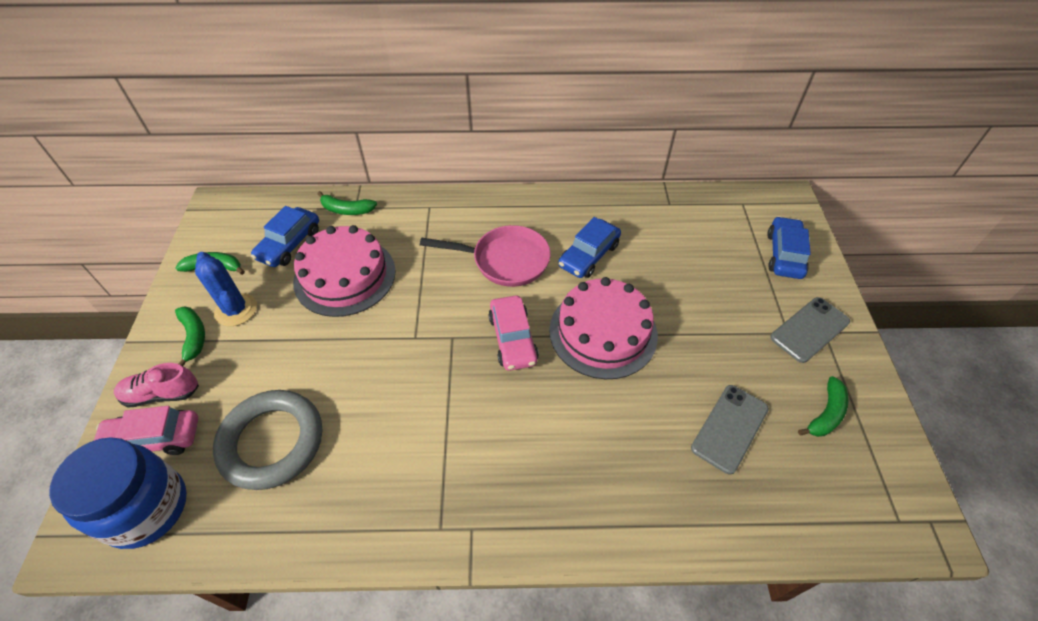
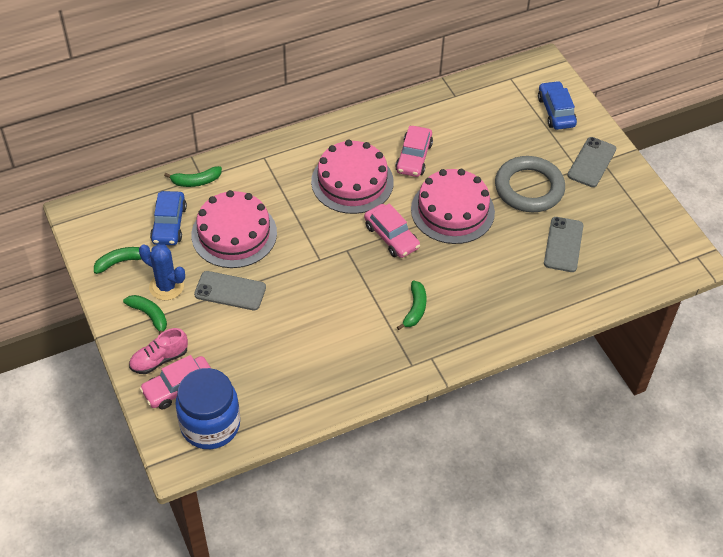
camera: 25 degrees left, 0 degrees up
(272, 442) = (265, 359): grey ring -> grey ring (529, 188)
(295, 339) = (230, 291): none -> grey phone
(505, 260) = (352, 182): pink pan -> pink cake
(588, 255) = (413, 157): blue car -> pink car
(826, 414) = (619, 215): green banana -> green banana (415, 309)

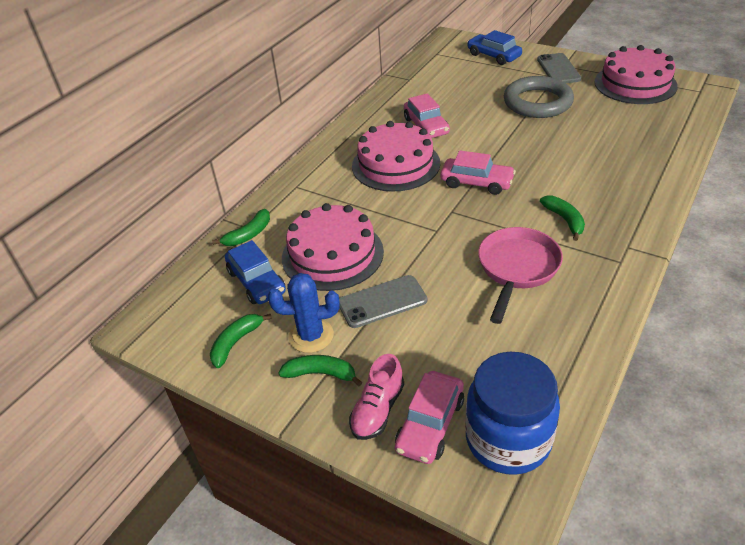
camera: 30 degrees left, 10 degrees down
(338, 324) = (517, 269): none -> pink pan
(452, 211) = (501, 142): pink cake -> pink cake (635, 84)
(563, 244) = (611, 121): grey phone -> none

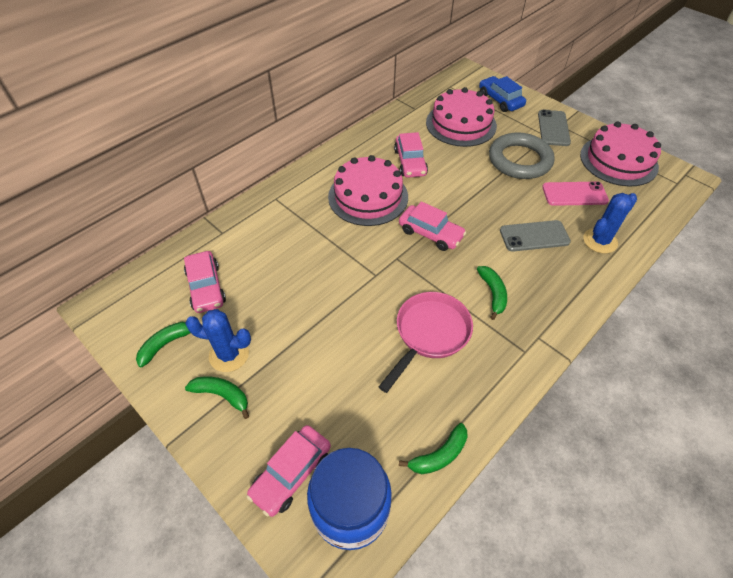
camera: 10 degrees right, 10 degrees up
(248, 234) = (218, 238): green banana -> green banana (439, 455)
(256, 282) = (206, 287): blue car -> pink car
(332, 254) = (278, 276): pink cake -> pink cake (461, 124)
(377, 410) = (254, 445): pink shoe -> none
(382, 302) = (301, 336): grey phone -> grey phone (534, 236)
(605, 120) = (574, 194): none -> pink phone
(649, 153) = (600, 241): none -> blue cactus

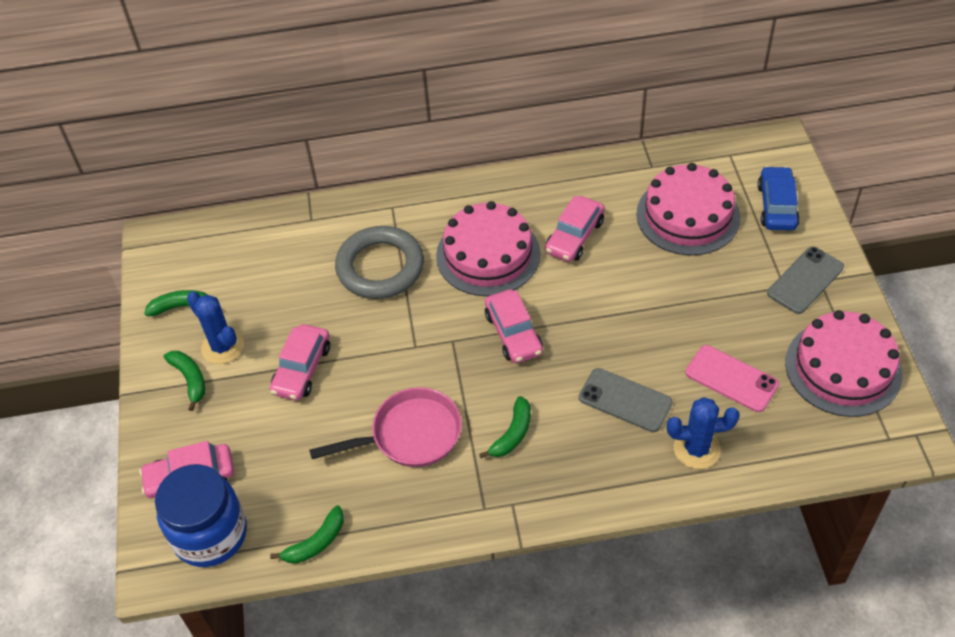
camera: 40 degrees right, 0 degrees up
(206, 287) = (253, 270): pink car -> pink car (302, 369)
(439, 455) = (316, 542): green banana -> green banana turned 45 degrees counterclockwise
(519, 160) = (710, 300): grey ring -> grey ring (380, 267)

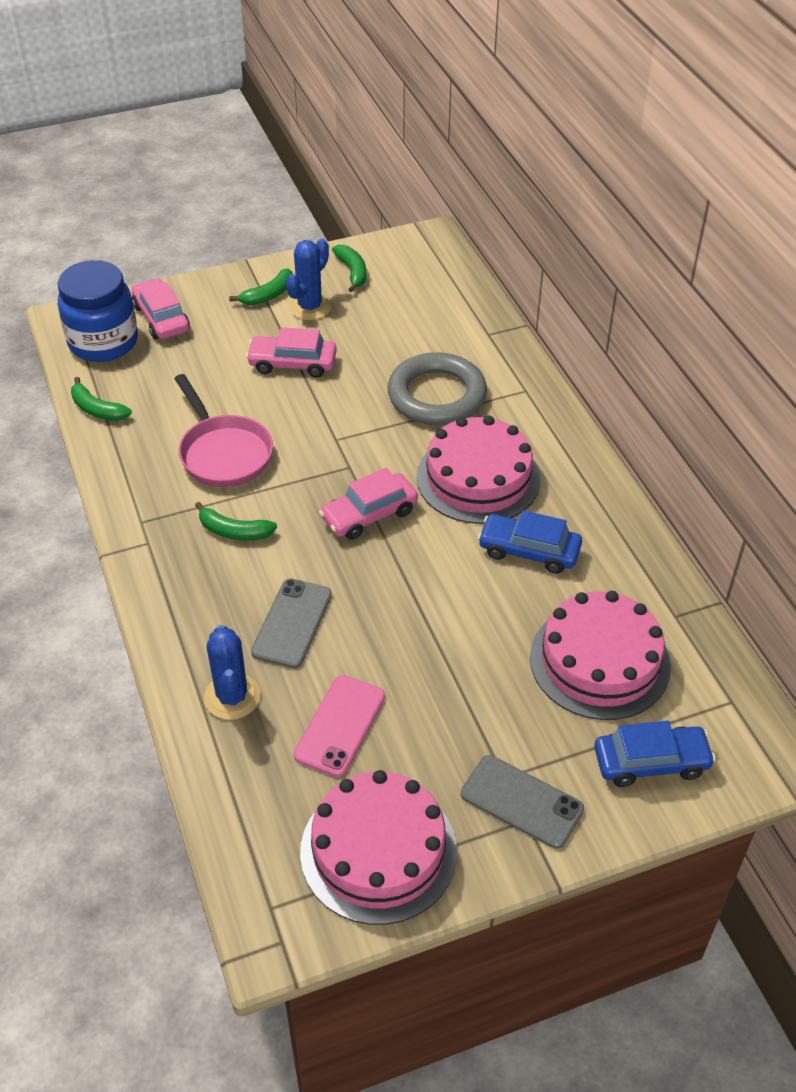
camera: 75 degrees right, 5 degrees down
(574, 236) = (529, 551): pink car -> blue car

